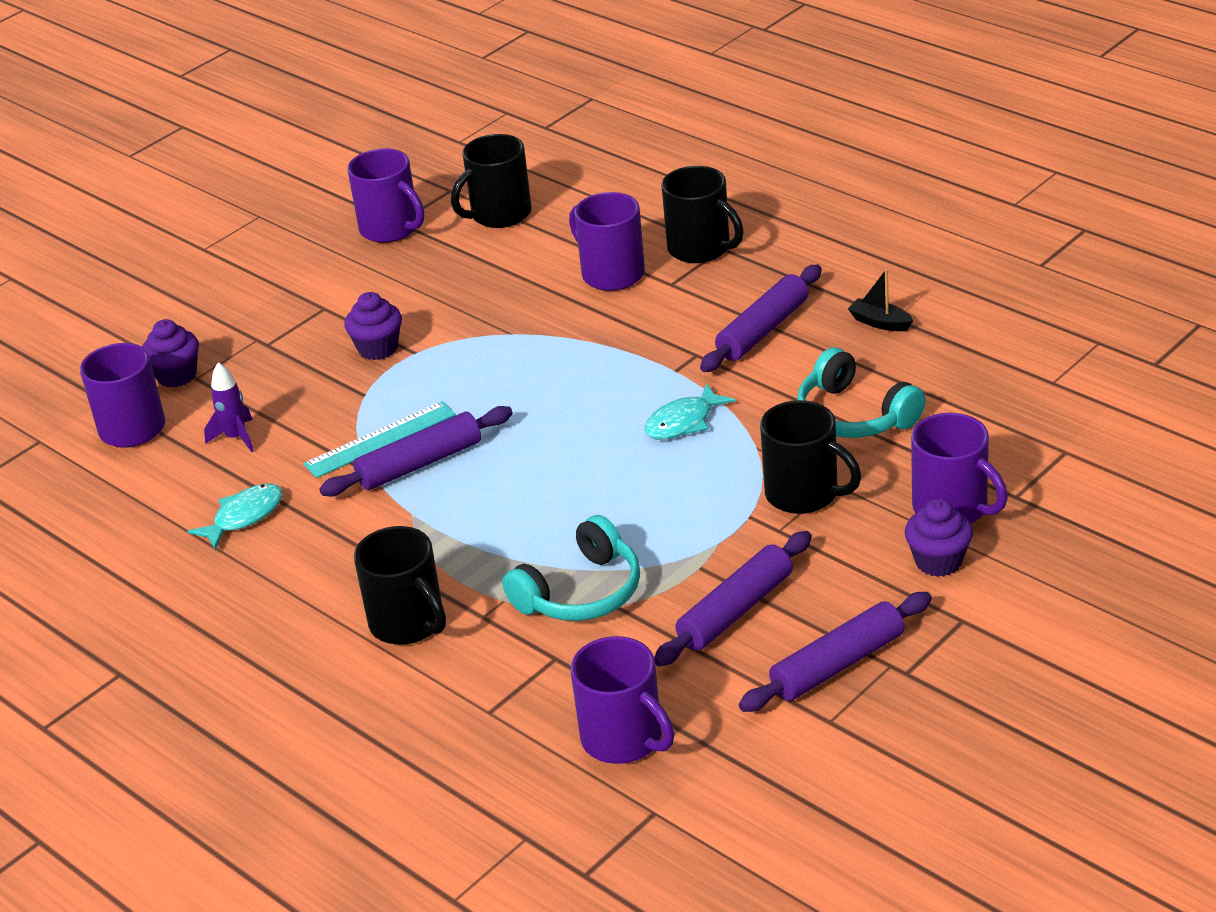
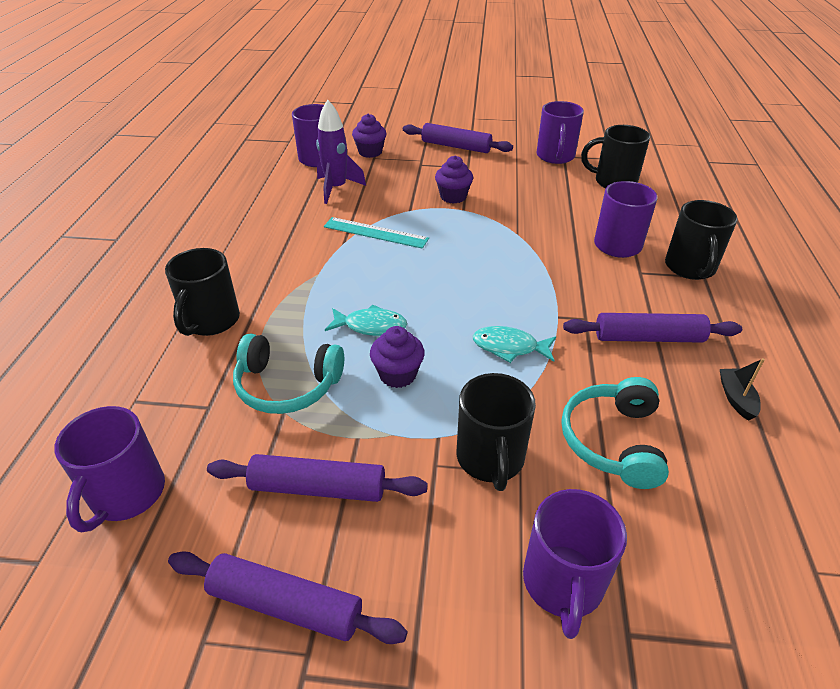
camera: 50 degrees right, 5 degrees up
(236, 438) = (336, 189): purple rocket -> purple rocket, size x1.55
(244, 517) = (272, 219): turquoise fish -> turquoise fish (371, 326)
(419, 463) = (366, 256): purple rolling pin -> purple rolling pin (456, 146)
(938, 561) = (480, 614): purple cupcake -> purple cupcake (397, 374)

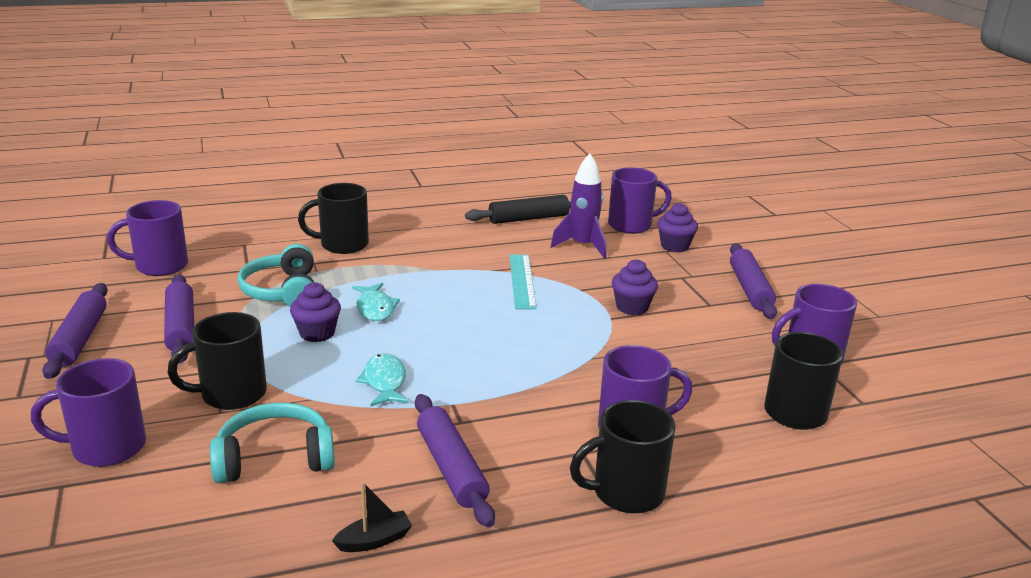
camera: 65 degrees right, 15 degrees down
(259, 199) = (528, 218): none -> black rolling pin

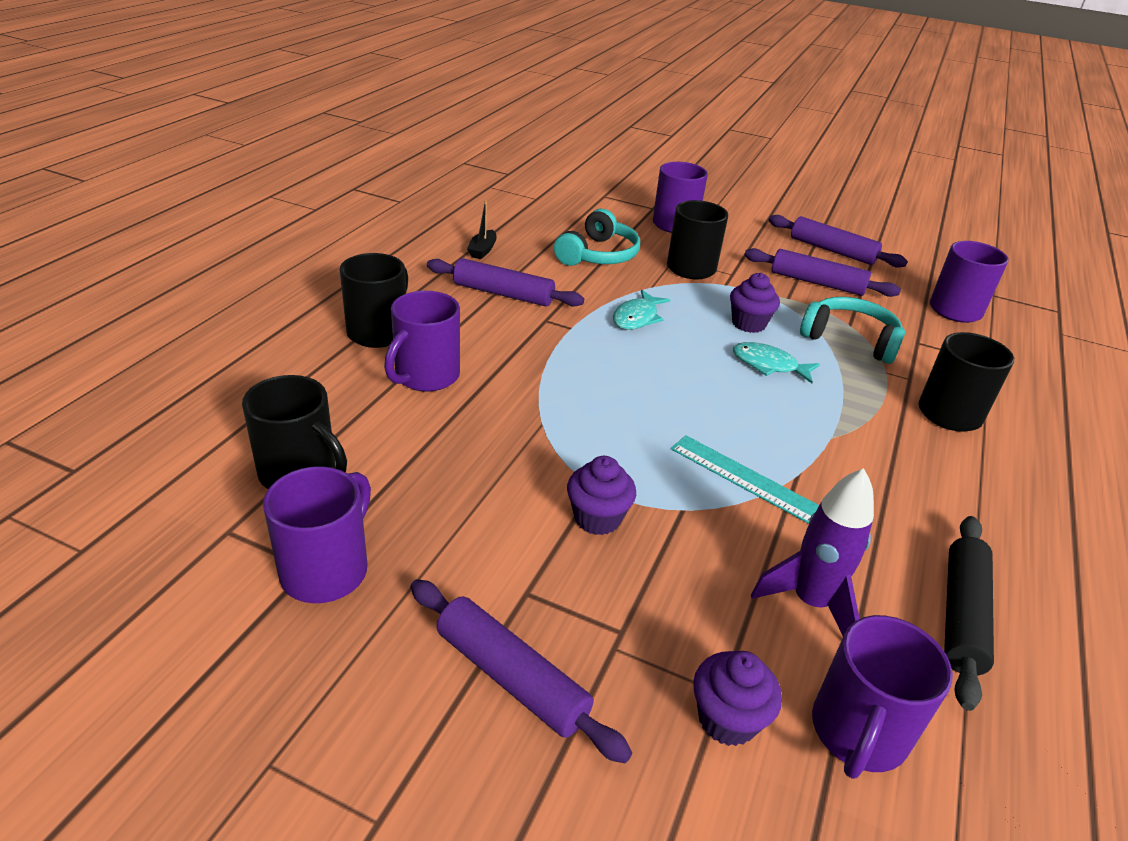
camera: 130 degrees right, 10 degrees up
(384, 382) = (637, 317): turquoise fish -> turquoise fish turned 90 degrees clockwise

